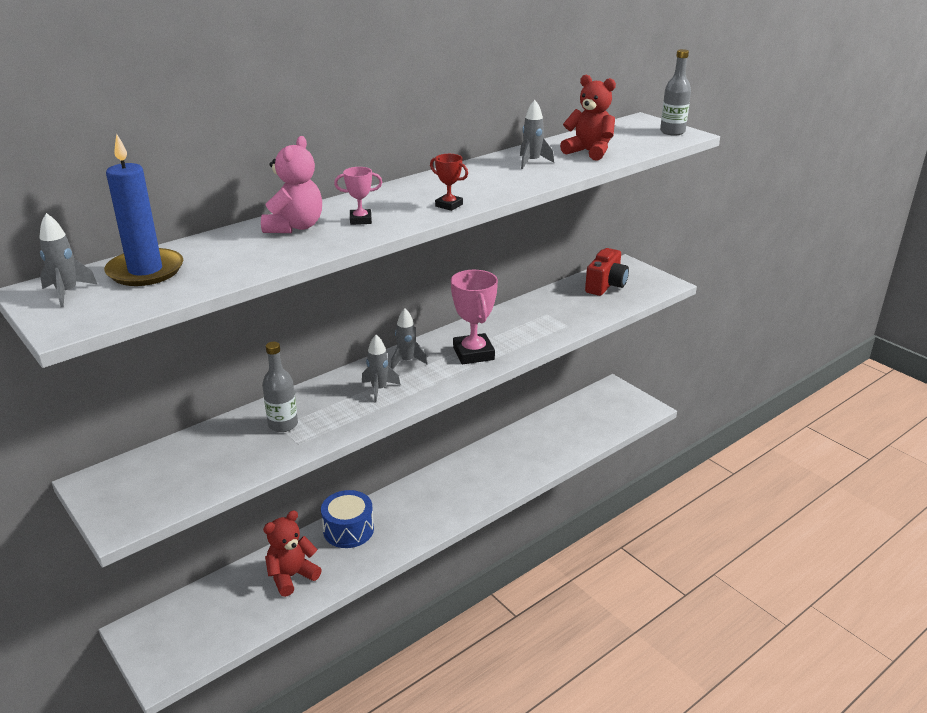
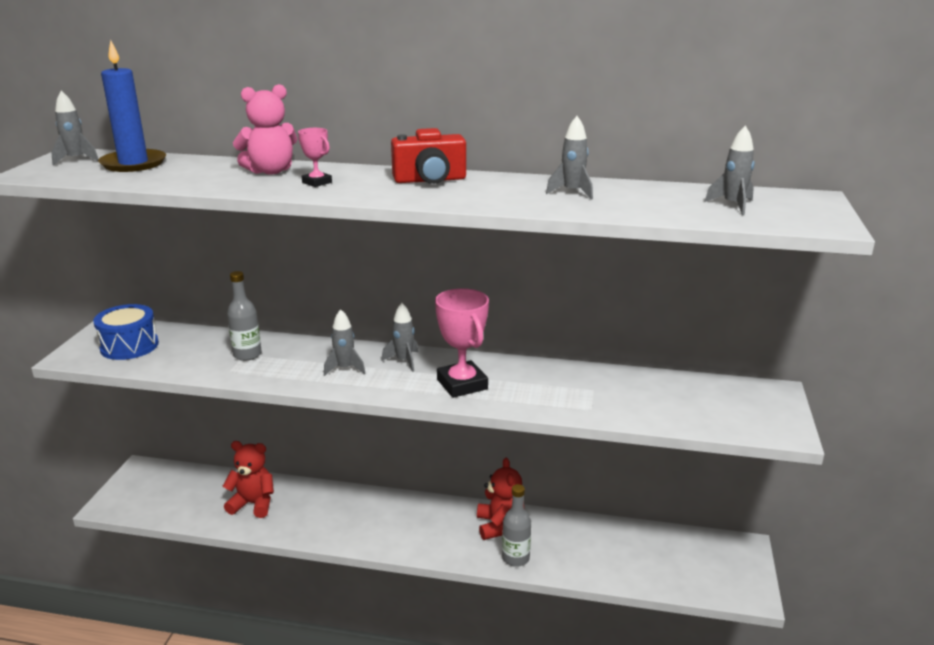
camera: 50 degrees right, 5 degrees down
(348, 530) = (333, 501): blue drum -> blue drum (129, 346)
(449, 205) = (401, 196): red trophy -> none
(473, 353) = (462, 384): pink trophy -> pink trophy turned 60 degrees counterclockwise
(589, 152) = (655, 203): red teddy bear -> red teddy bear (499, 526)
(606, 285) = (709, 397): red camera -> red camera (430, 180)
(624, 139) = (732, 205): none -> grey rocket
(672, 132) = (816, 218): grey bottle -> grey bottle (515, 558)

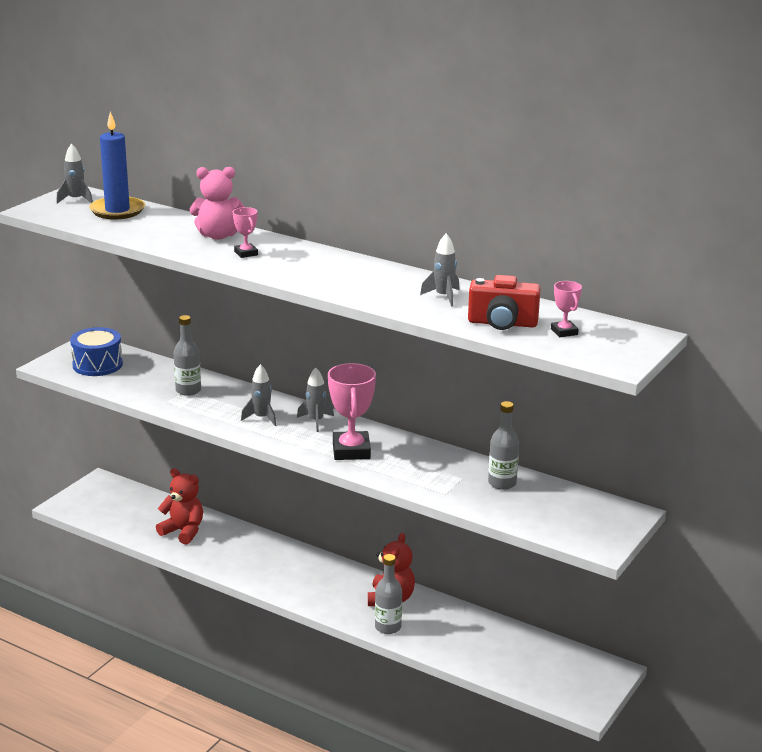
camera: 20 degrees right, 0 degrees up
(430, 180) = (338, 265): red camera -> red camera (502, 323)
(635, 387) = (502, 483): none -> grey bottle
(732, 205) = (564, 332): grey rocket -> pink trophy

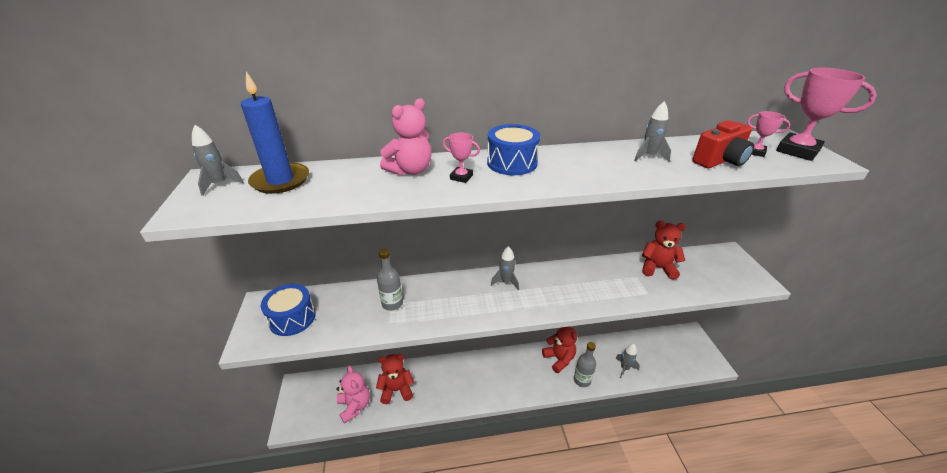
camera: 40 degrees left, 10 degrees up
(131, 522) = (355, 406): none -> pink teddy bear
(261, 418) = (471, 299): grey rocket -> grey rocket (624, 368)
(309, 258) = (512, 163): none -> blue drum
(351, 451) = (557, 293): pink trophy -> pink trophy (797, 151)
(502, 483) = (657, 268): grey bottle -> red teddy bear

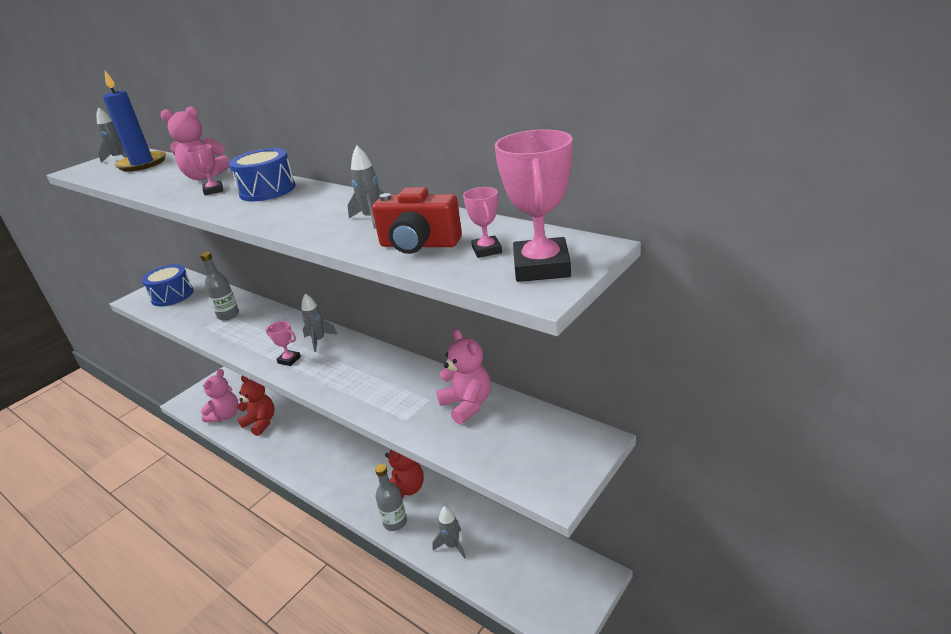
camera: 50 degrees right, 5 degrees down
(512, 304) = (289, 360): none -> pink trophy
(657, 268) = (467, 405): red teddy bear -> pink teddy bear

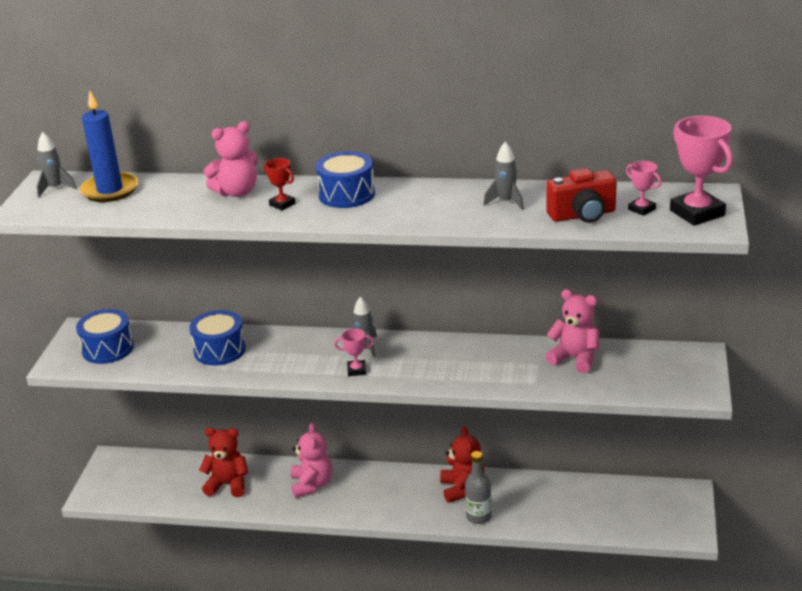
camera: 30 degrees left, 0 degrees up
(213, 190) = (282, 204): pink trophy -> red trophy
(225, 415) = (171, 491): pink teddy bear -> pink teddy bear (312, 484)
(228, 315) = (219, 350): grey bottle -> blue drum
(452, 545) = (550, 515): grey rocket -> none

